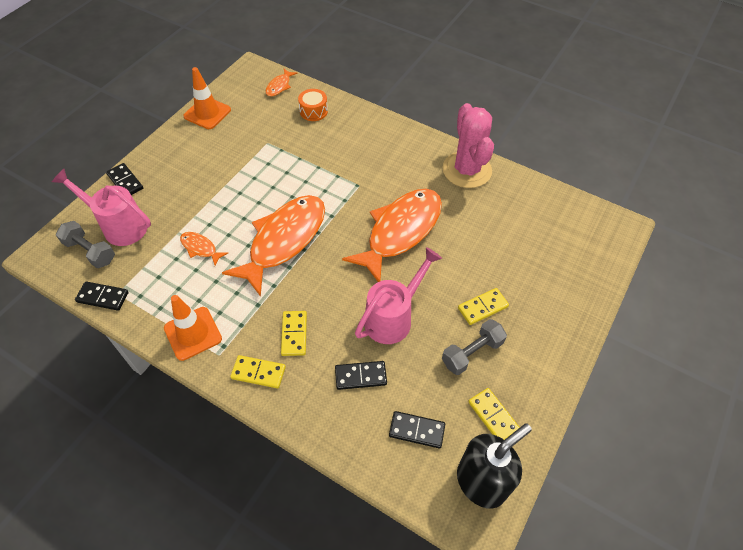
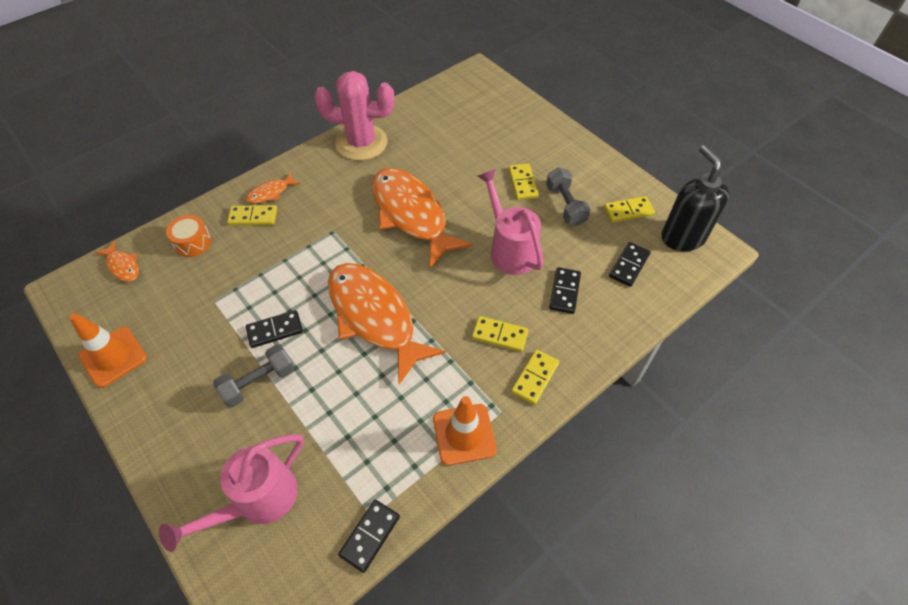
camera: 70 degrees left, 0 degrees up
(90, 251) = (284, 546): grey dumbbell -> grey dumbbell (258, 382)
(125, 182) = (178, 483): black domino -> black domino (275, 330)
(200, 248) = (344, 405): orange fish -> orange fish (271, 192)
(351, 133) = (253, 217): none -> yellow domino

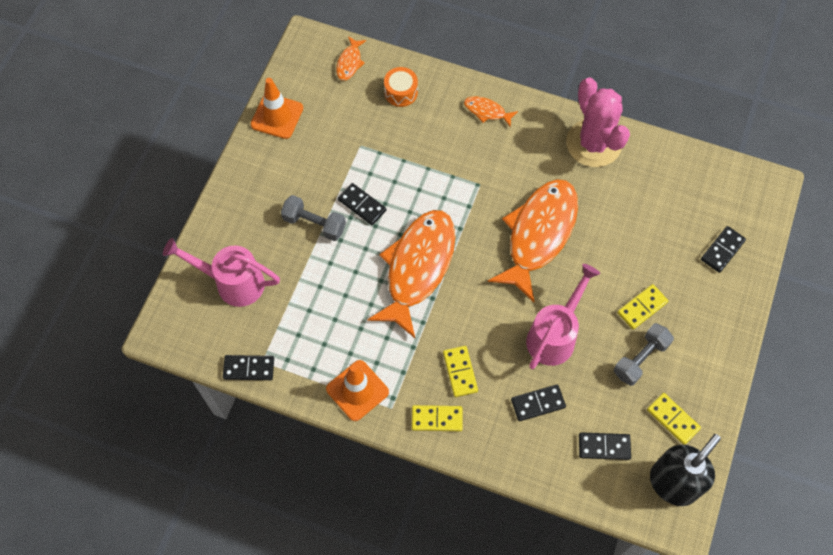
camera: 60 degrees right, 10 degrees up
(253, 217) = (453, 116): yellow domino -> none
(508, 117) = (722, 250): none -> black domino

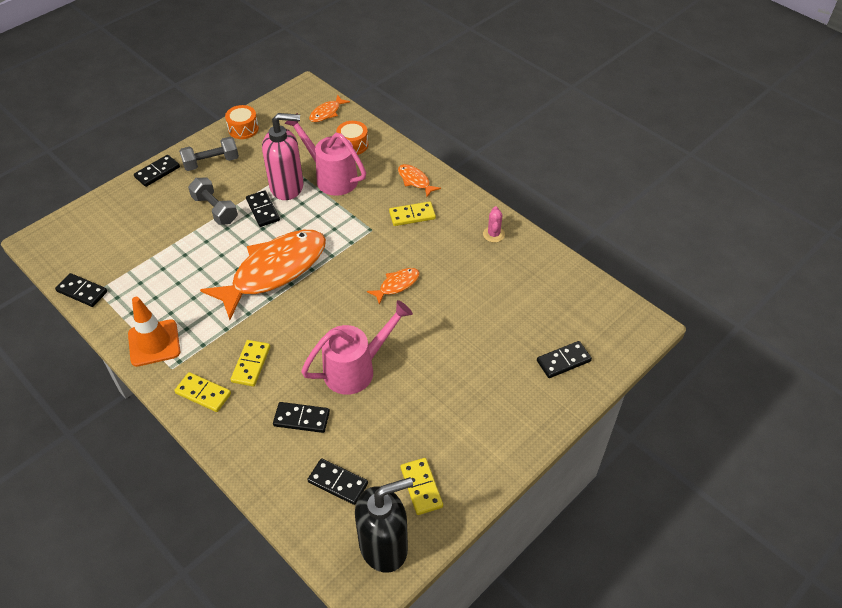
camera: 25 degrees right, 15 degrees down
(225, 204) = (157, 172): none -> black domino
(233, 282) = (120, 226): pink watering can -> pink watering can (331, 177)
(277, 116) = (243, 129): orange traffic cone -> orange drum
(368, 168) = (287, 187): none -> pink soap dispenser
(538, 235) = (397, 285): orange fish -> orange fish, size x0.42
(593, 143) = (493, 234): pink cactus -> pink cactus, size x0.40
(640, 358) = (424, 421): grey dumbbell -> grey dumbbell (211, 162)
(642, 308) = (454, 378): yellow domino -> yellow domino (412, 215)

